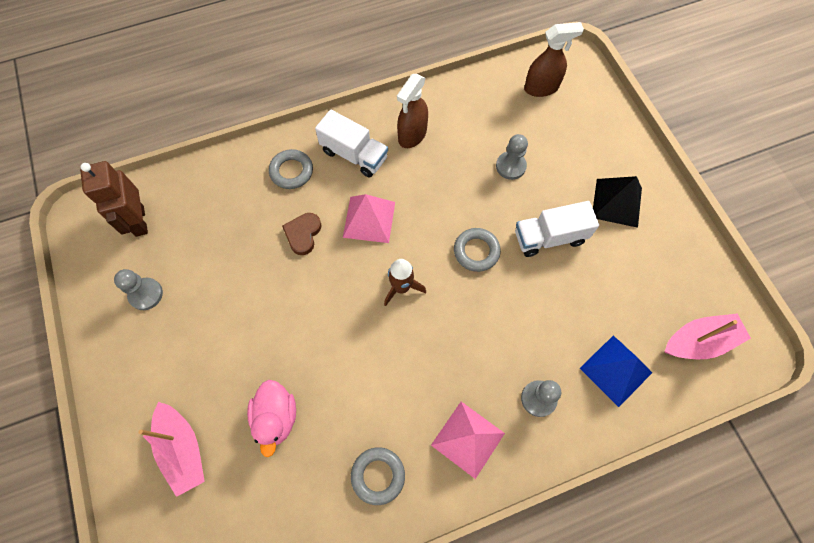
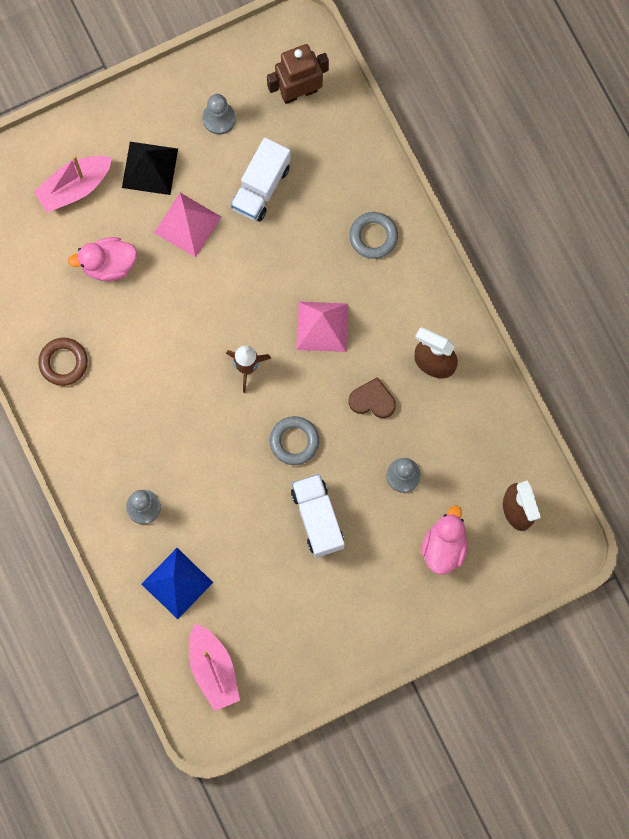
camera: 85 degrees right, 10 degrees up
(303, 234) = (298, 260): brown heart -> brown heart (372, 400)
(354, 155) = (401, 301): white truck -> white truck (261, 187)
(378, 475) = (63, 362): grey ring -> brown ring
(467, 439) = (101, 441): pink pyramid -> pink pyramid (187, 224)
(573, 141) = (444, 547): none -> pink duck
(617, 202) = (367, 593): black pyramid -> black pyramid (150, 168)

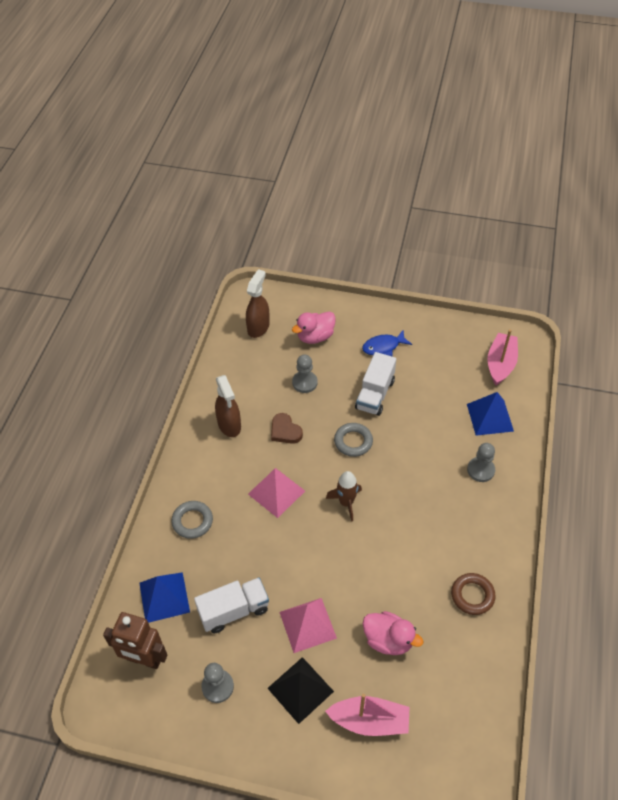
camera: 140 degrees left, 25 degrees down
(332, 152) = (164, 597): none -> blue pyramid
(358, 592) = (383, 347): none -> blue fish

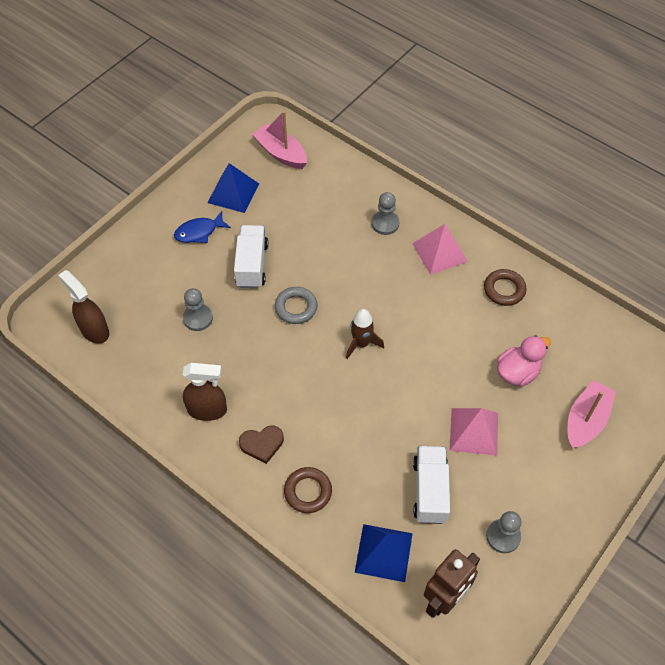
camera: 65 degrees left, 5 degrees up
(192, 521) = (308, 492): grey ring -> brown ring
(276, 492) = (316, 399): pink pyramid -> pink pyramid (439, 252)
(285, 431) = (247, 361): brown heart -> brown heart (262, 444)
(300, 689) = (535, 464): black pyramid -> none
(315, 337) = (145, 284): pink duck -> none
(375, 394) = (252, 265): white truck -> white truck turned 135 degrees counterclockwise
(383, 347) = (199, 232): blue fish -> blue fish turned 60 degrees clockwise
(490, 417) = (334, 190): blue pyramid -> blue pyramid (233, 193)

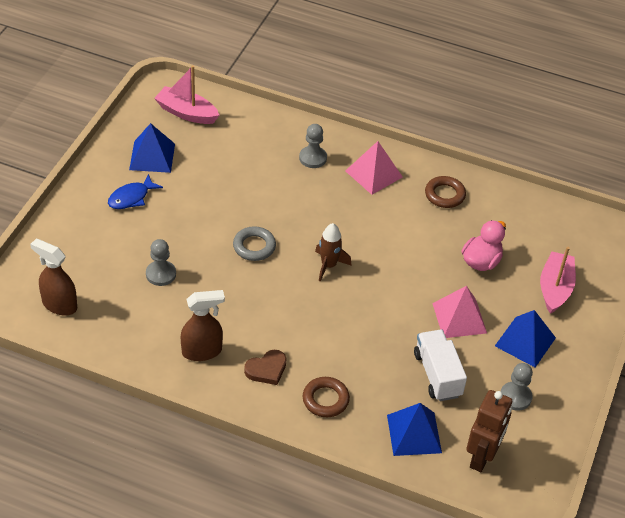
camera: 20 degrees left, 10 degrees down
(252, 265) = (196, 217): white truck -> none
(534, 474) = (525, 342): none -> blue pyramid

